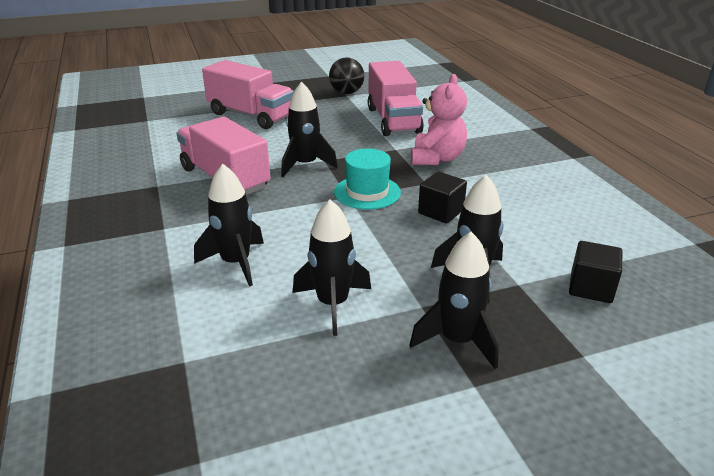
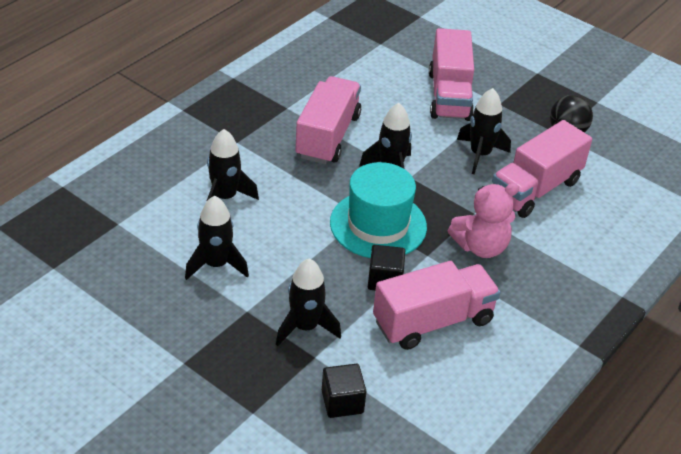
camera: 55 degrees right, 10 degrees up
(367, 192) = (378, 224): turquoise hat -> turquoise hat, size x1.51
(457, 340) = (222, 341): black rocket -> black rocket (480, 154)
(510, 206) = (433, 321): none -> pink truck

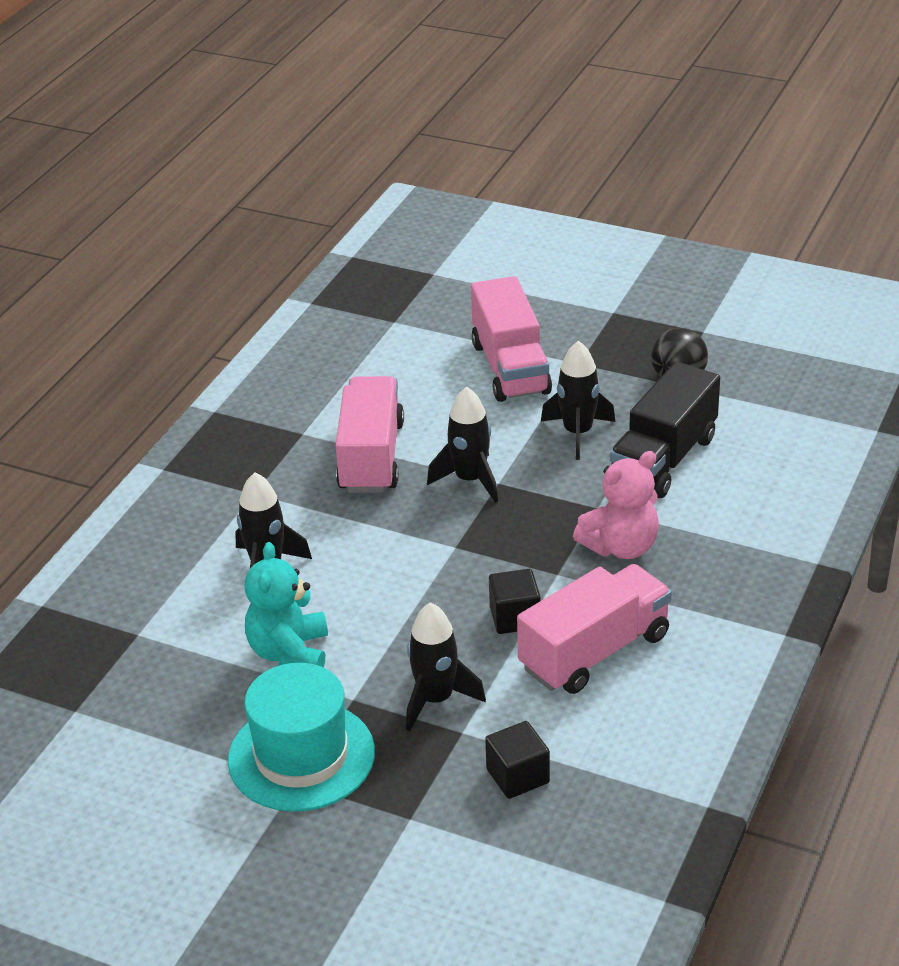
camera: 10 degrees left, 5 degrees down
(216, 264) = (289, 653): black rocket -> turquoise teddy bear
(378, 224) = (480, 552): turquoise hat -> turquoise hat (301, 756)
(535, 189) = (663, 459): pink truck -> black truck

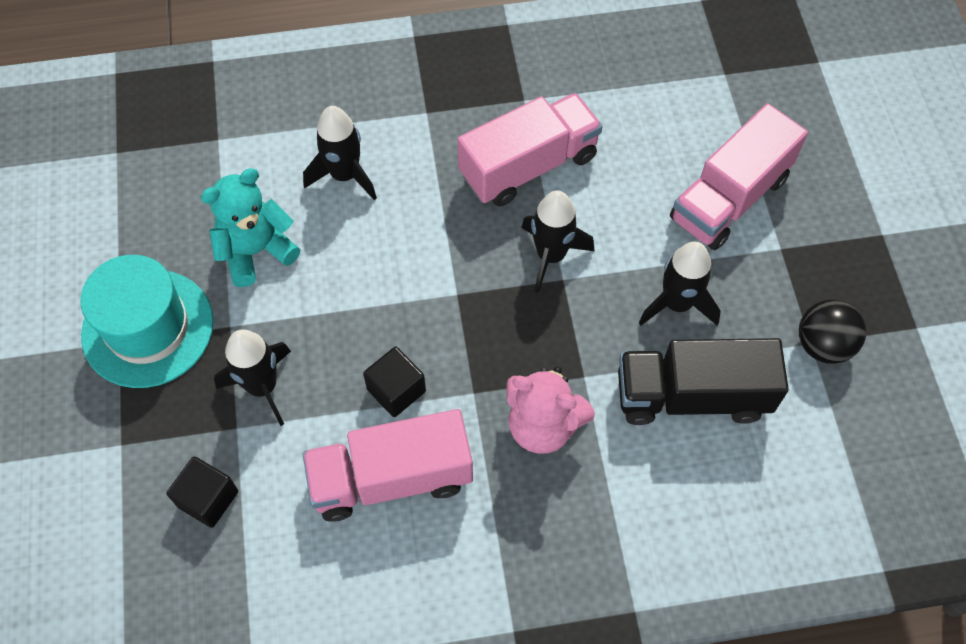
camera: 55 degrees right, 25 degrees up
(595, 652) = (391, 478): pink truck -> pink truck turned 150 degrees clockwise

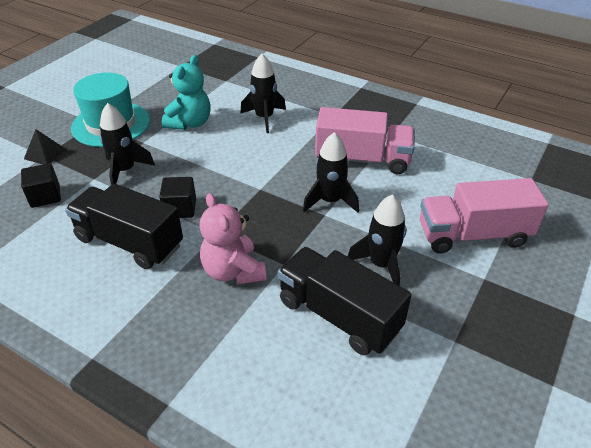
camera: 40 degrees right, 20 degrees down
(118, 440) = (45, 154): none -> black pyramid
(256, 251) = (190, 123): turquoise teddy bear -> turquoise teddy bear turned 105 degrees clockwise
(391, 478) = (129, 242): pink truck -> black truck
(823, 345) = (463, 347): black ball -> none

